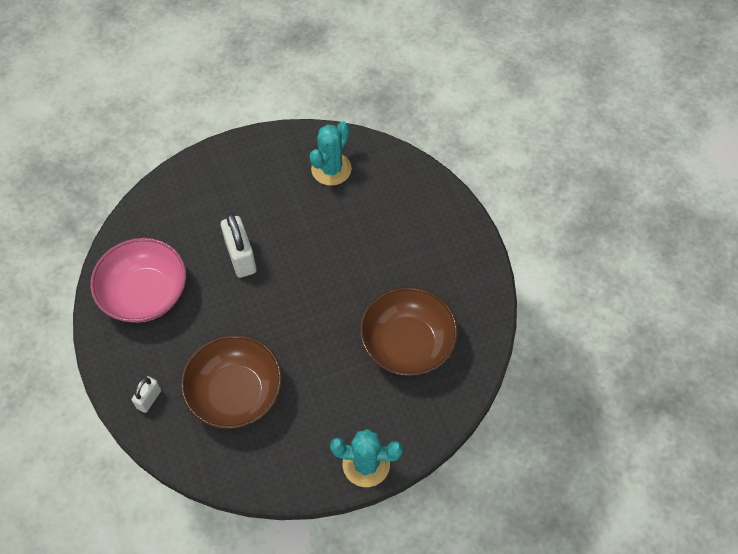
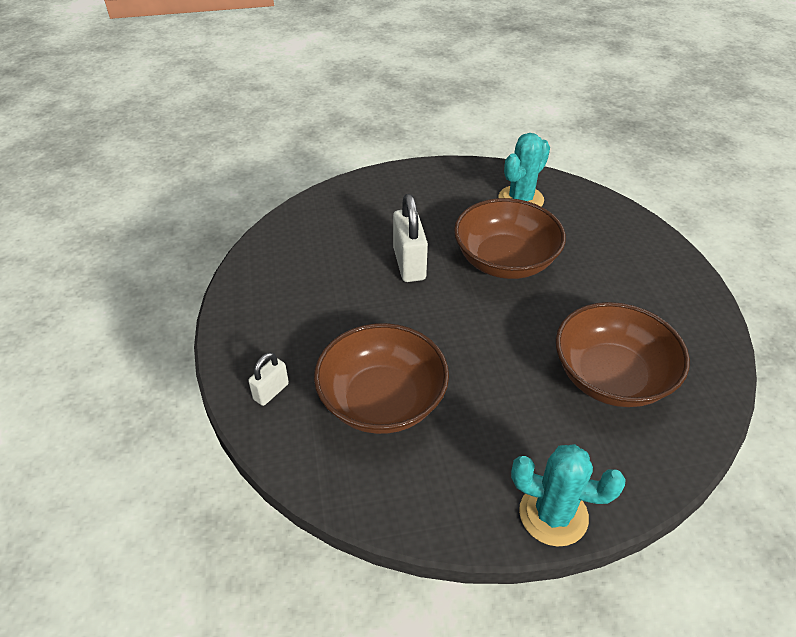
camera: 10 degrees right, 15 degrees down
(145, 294) = (291, 284): pink bowl -> none
(321, 241) = (505, 261): none -> brown bowl

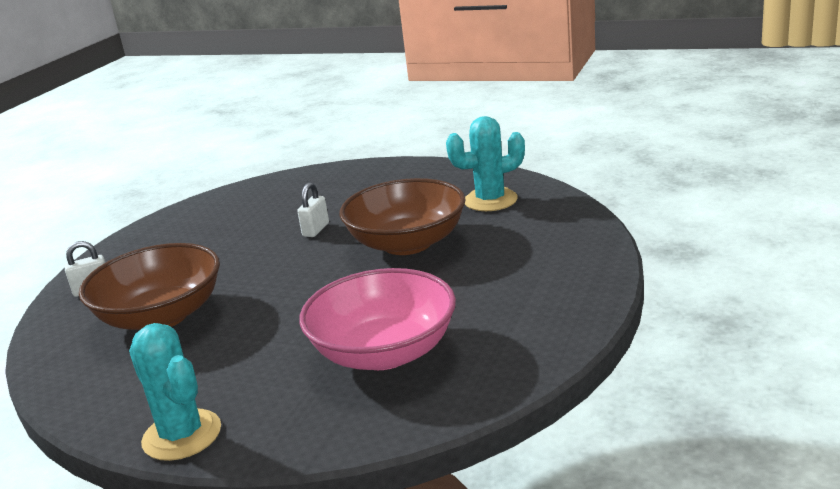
camera: 35 degrees right, 20 degrees down
(409, 264) = (316, 230): white padlock -> white padlock, size x0.57
(611, 377) = (384, 352): brown bowl -> pink bowl

